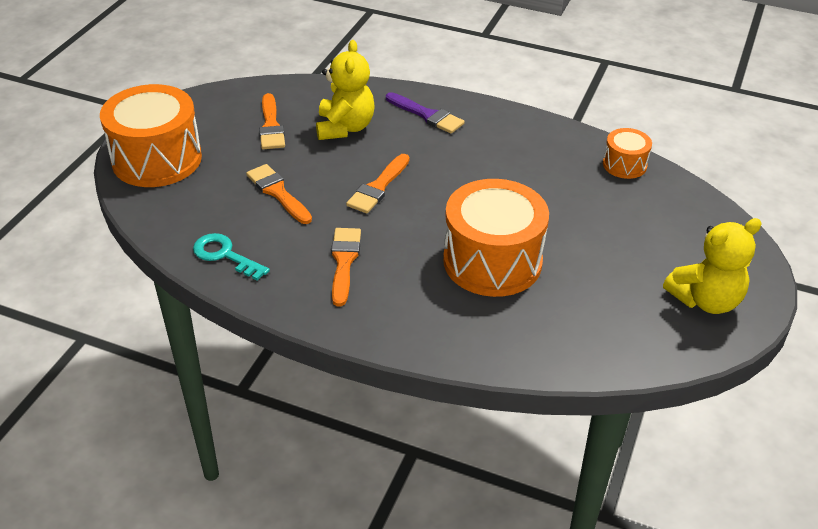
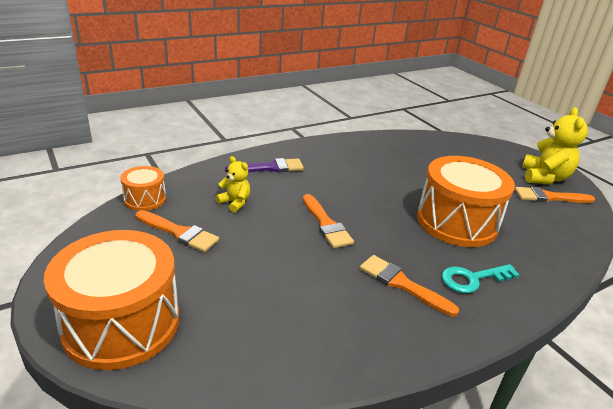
camera: 55 degrees left, 10 degrees down
(225, 255) = (328, 350): turquoise key -> turquoise key (472, 279)
(278, 193) = (274, 273): orange brush -> orange brush (549, 197)
(345, 128) = (235, 203): yellow teddy bear -> yellow teddy bear, size x0.56
(624, 165) = (402, 140): orange drum -> orange drum (145, 199)

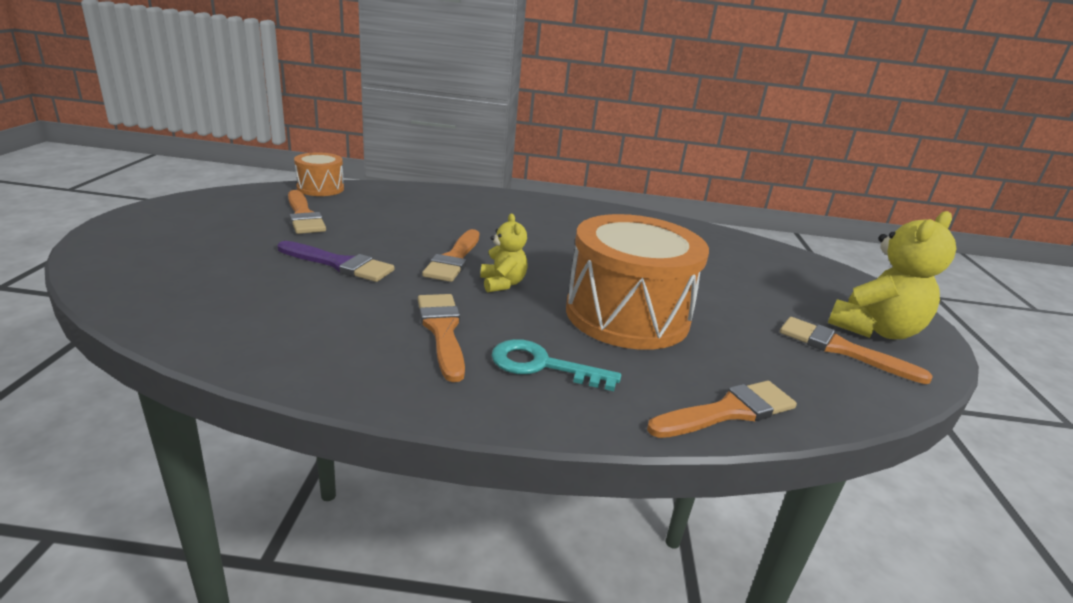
camera: 35 degrees right, 5 degrees down
(121, 323) = (147, 247): orange drum -> none
(235, 203) = (393, 215): yellow teddy bear -> yellow teddy bear (502, 284)
(269, 168) = (479, 204): purple brush -> purple brush (339, 264)
(563, 261) = (727, 411): none -> orange brush

